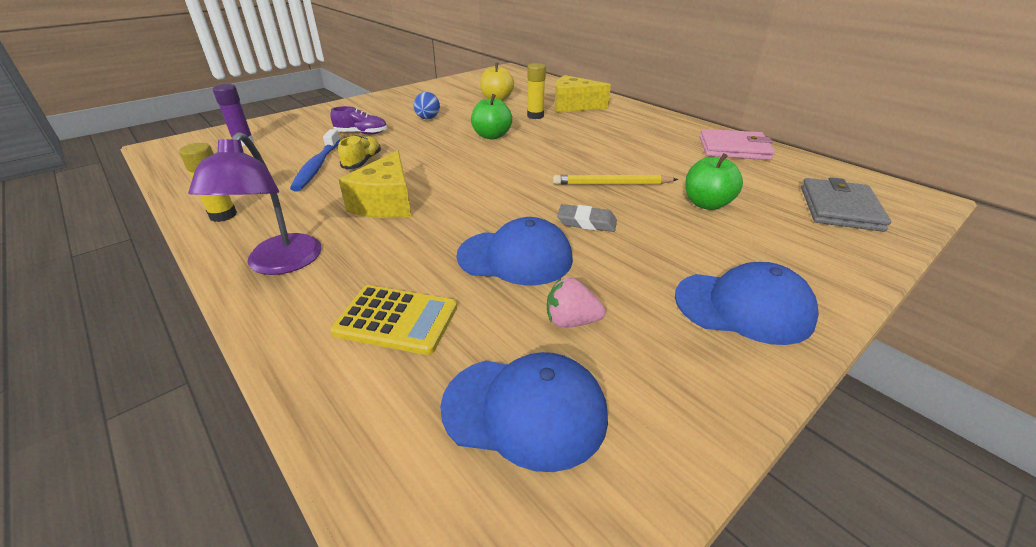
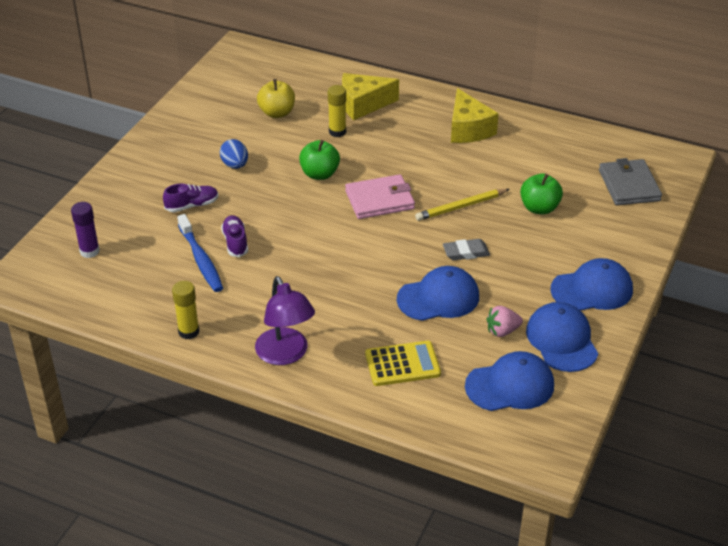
camera: 25 degrees left, 5 degrees up
(362, 162) = (235, 242): yellow shoe -> purple shoe
(386, 203) = (304, 280): yellow cheese -> yellow cheese (468, 129)
(659, 365) = (562, 340): none -> blue cap
(734, 148) = (535, 133): pink wallet -> pink wallet (380, 200)

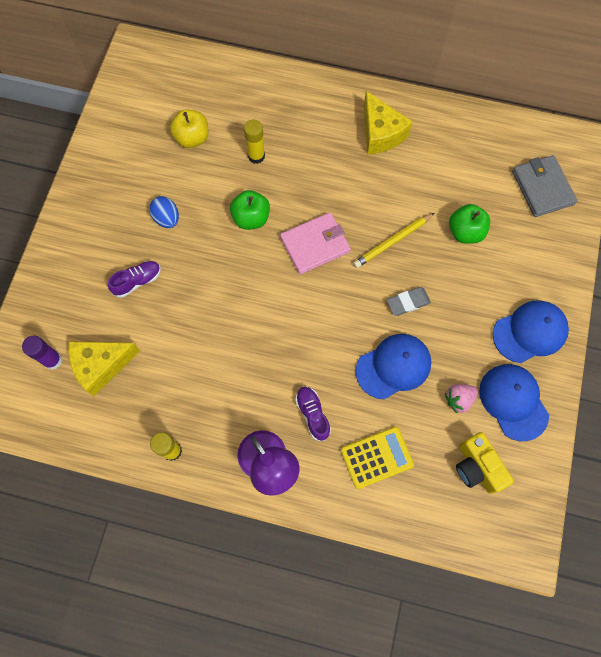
camera: 10 degrees left, 30 degrees up
(200, 259) = (162, 353): blue toothbrush -> none
(235, 242) = (190, 325): purple shoe -> purple shoe (312, 414)
(363, 104) = (273, 113): yellow cheese -> yellow cheese (101, 366)
(510, 385) = (477, 467): blue cap -> yellow camera

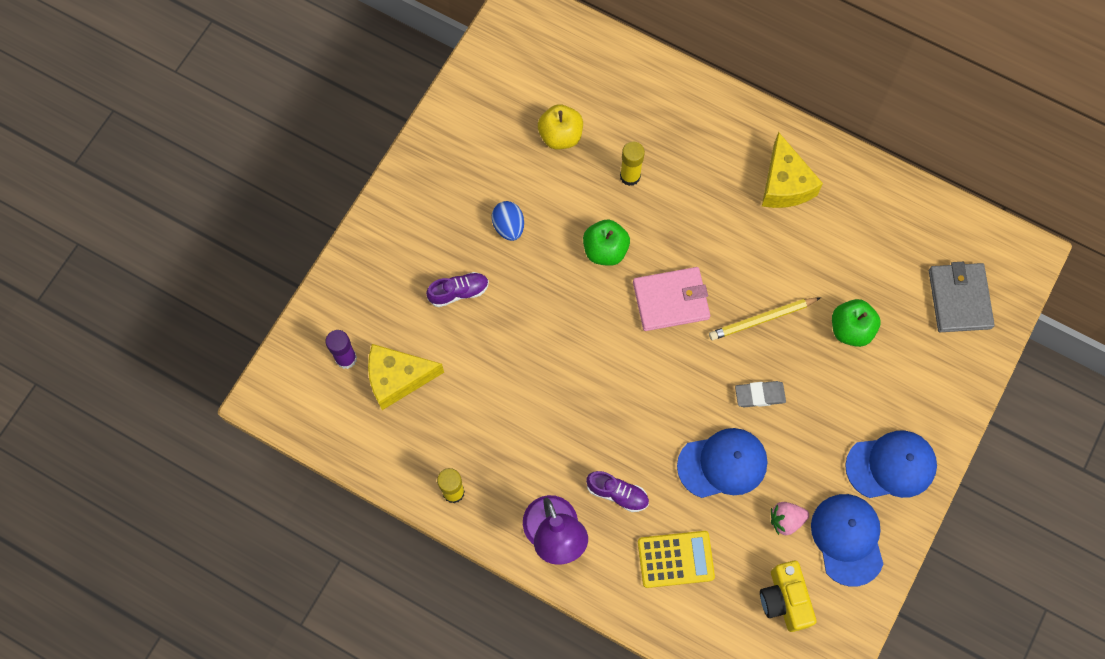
camera: 15 degrees right, 0 degrees up
(312, 414) = (617, 493): purple shoe -> purple shoe turned 120 degrees clockwise

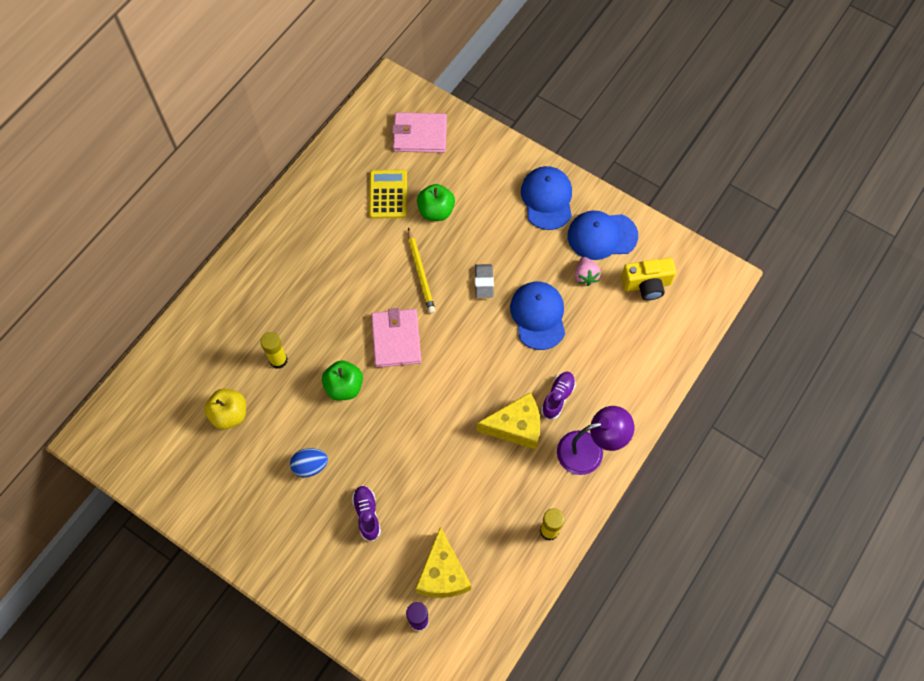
camera: 85 degrees left, 5 degrees down
(675, 559) = (613, 359): yellow calculator -> yellow calculator (388, 194)
(784, 184) = (305, 242): yellow cheese -> yellow cheese (516, 427)
(959, 299) = (419, 135): grey wallet -> pink wallet

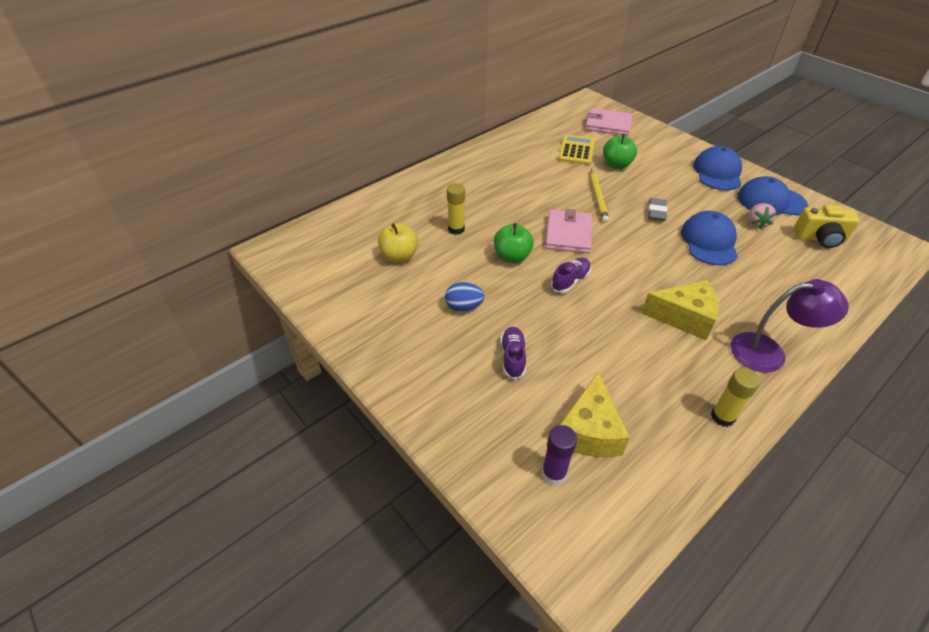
camera: 15 degrees right, 20 degrees down
(558, 397) = (730, 303): purple shoe -> purple shoe (570, 281)

